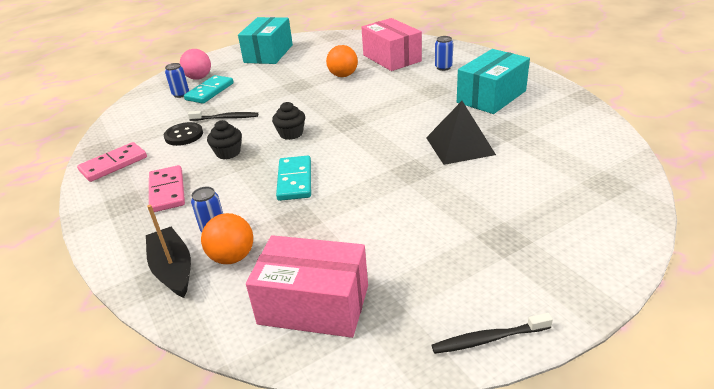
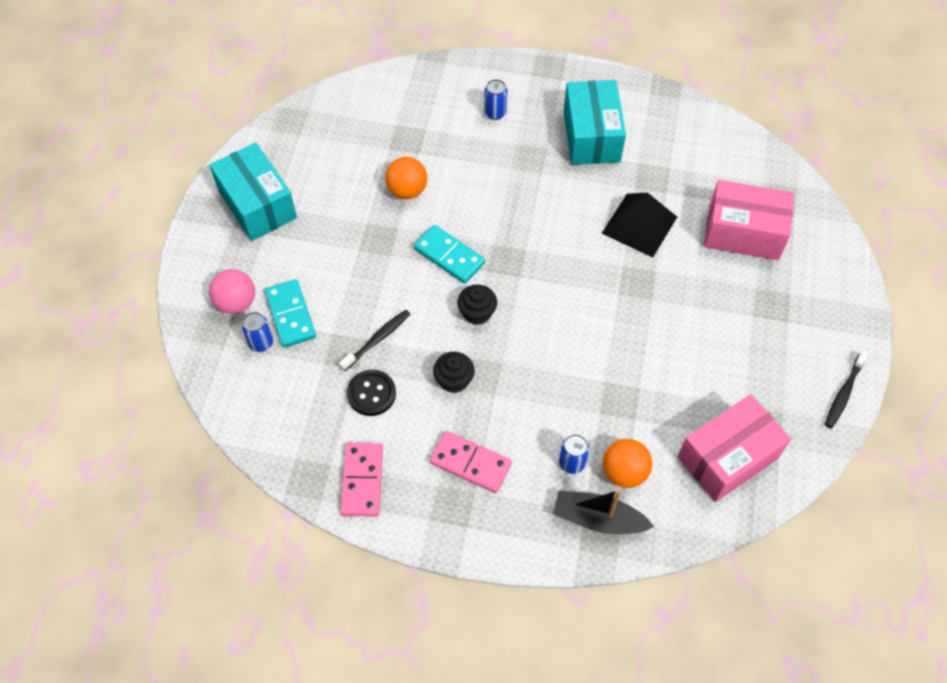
camera: 50 degrees left, 25 degrees up
(295, 180) = (562, 364): turquoise domino -> turquoise domino (449, 256)
(392, 58) = (421, 127): pink box -> pink box (743, 232)

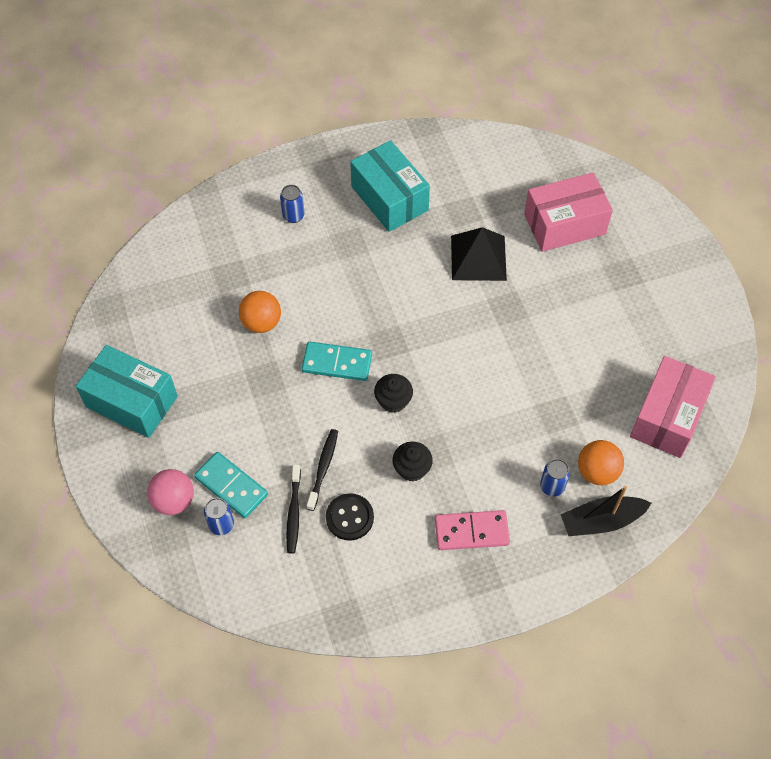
camera: 30 degrees left, 0 degrees up
(362, 481) = (391, 596): pink domino -> none
(844, 393) = (720, 319): black toothbrush -> black toothbrush (294, 513)

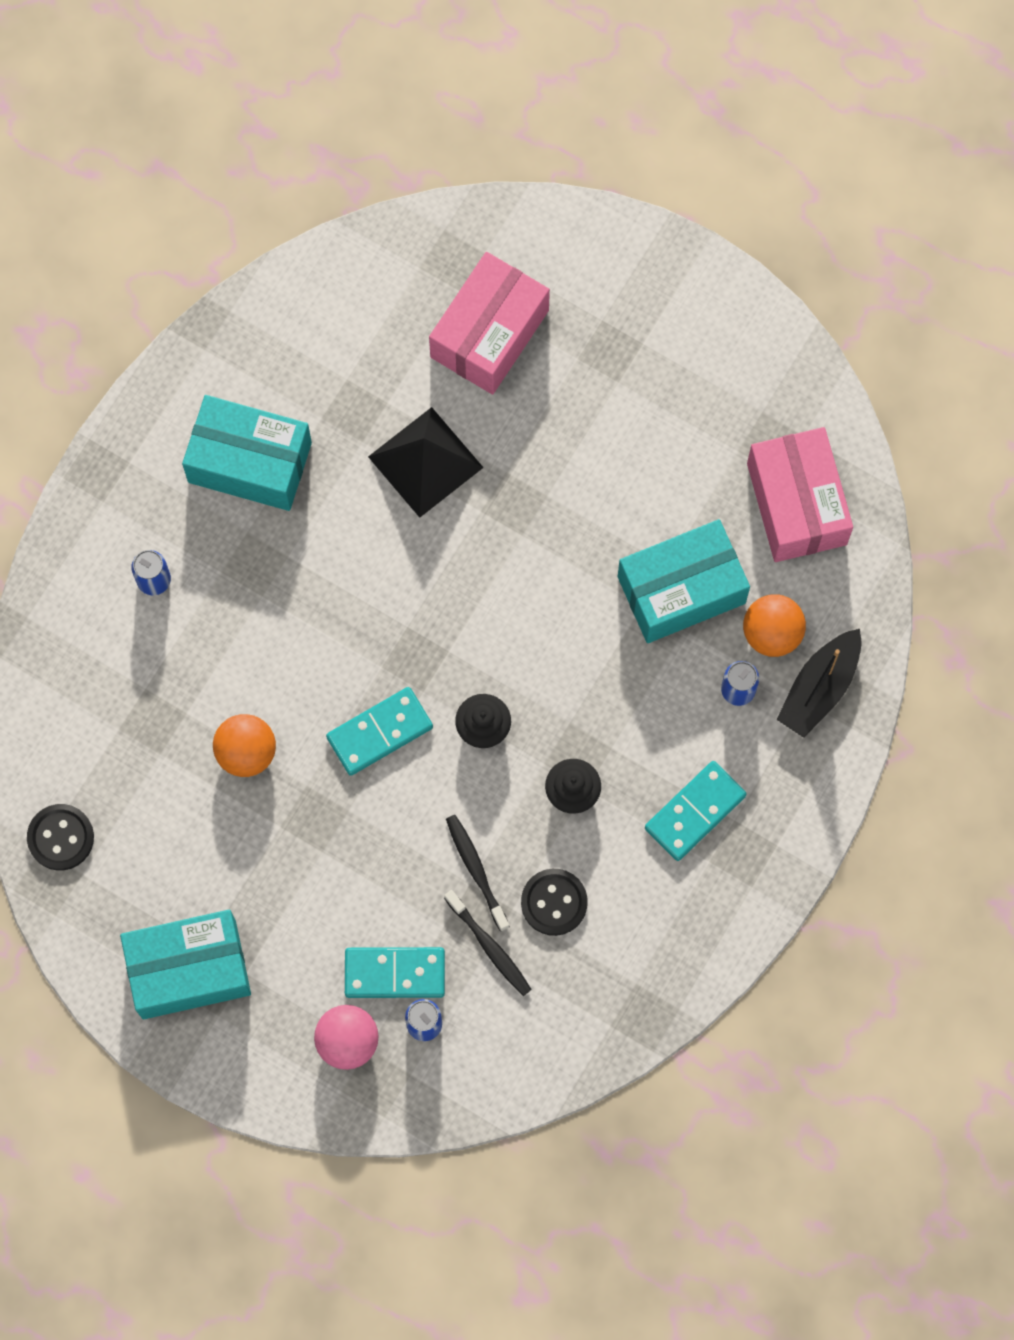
camera: 40 degrees left, 15 degrees up
(135, 294) = (60, 838): none -> black button
(471, 532) = (695, 812): pink domino -> turquoise domino
(563, 412) = (681, 589): none -> turquoise box

